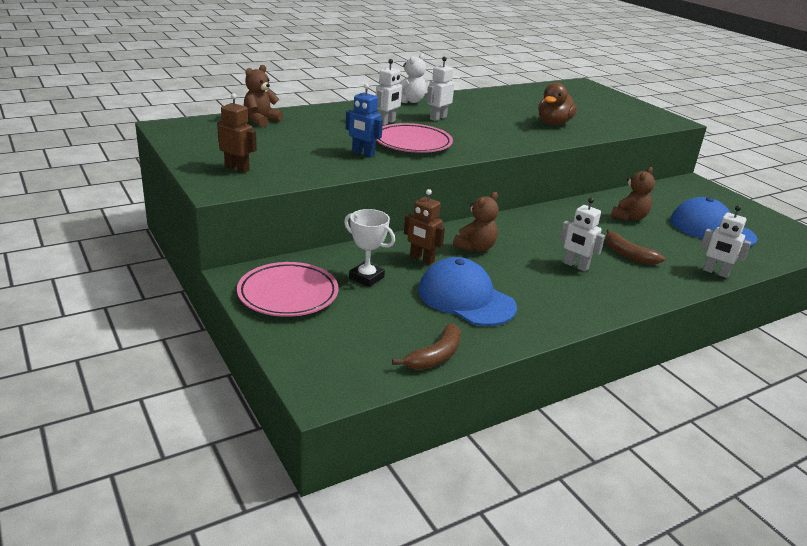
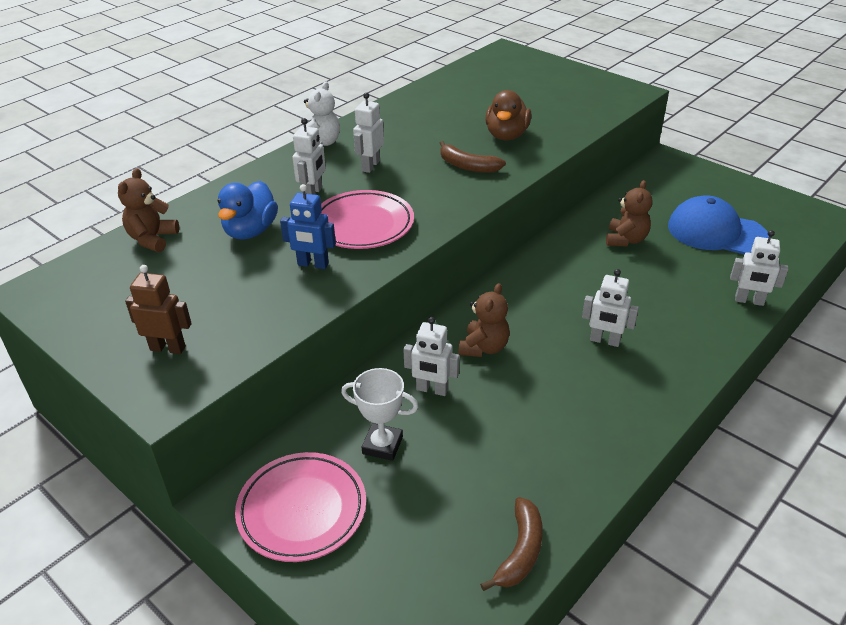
camera: 15 degrees left, 10 degrees up
(330, 130) = (250, 231): none -> blue duck
(421, 259) = (432, 390): brown robot -> white robot
(466, 298) = (511, 440): blue cap -> none
(628, 254) = (650, 302): brown banana -> brown banana (467, 166)

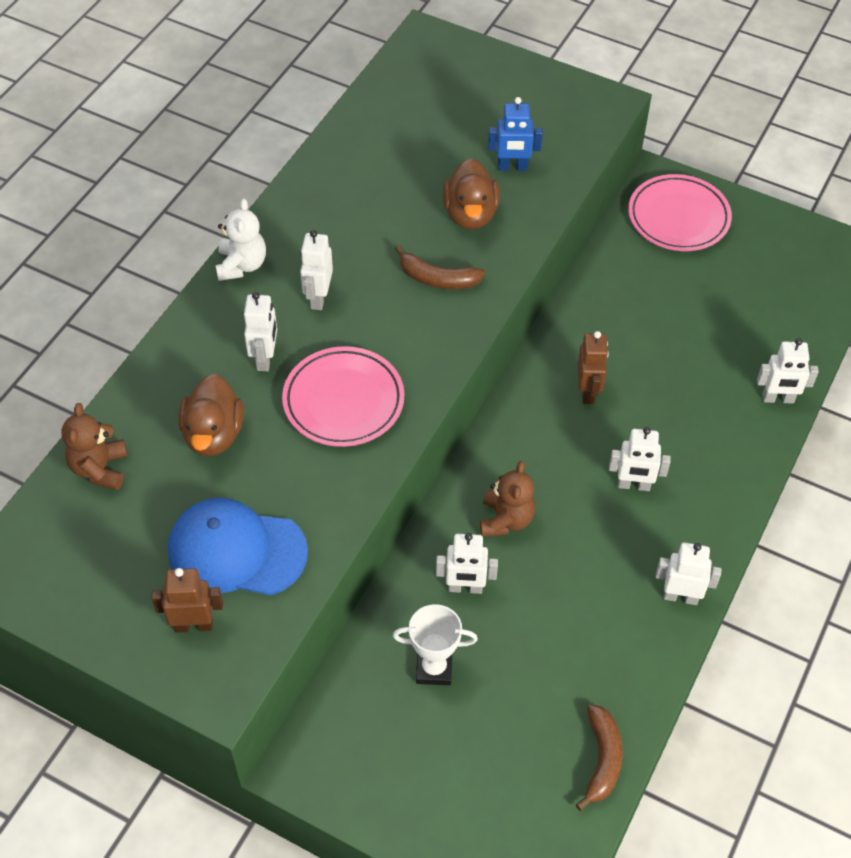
camera: 15 degrees left, 15 degrees up
(250, 231) = (213, 434): blue duck -> brown duck
(302, 510) = (377, 762): pink plate -> pink plate (678, 217)
(313, 264) = (307, 474): blue robot -> blue robot (512, 167)
(580, 274) = (588, 391): none -> brown robot
(625, 240) = (630, 328): brown teddy bear -> none
(631, 429) = (680, 596): none -> white robot
(716, 232) = (730, 297): blue cap -> blue cap (236, 551)

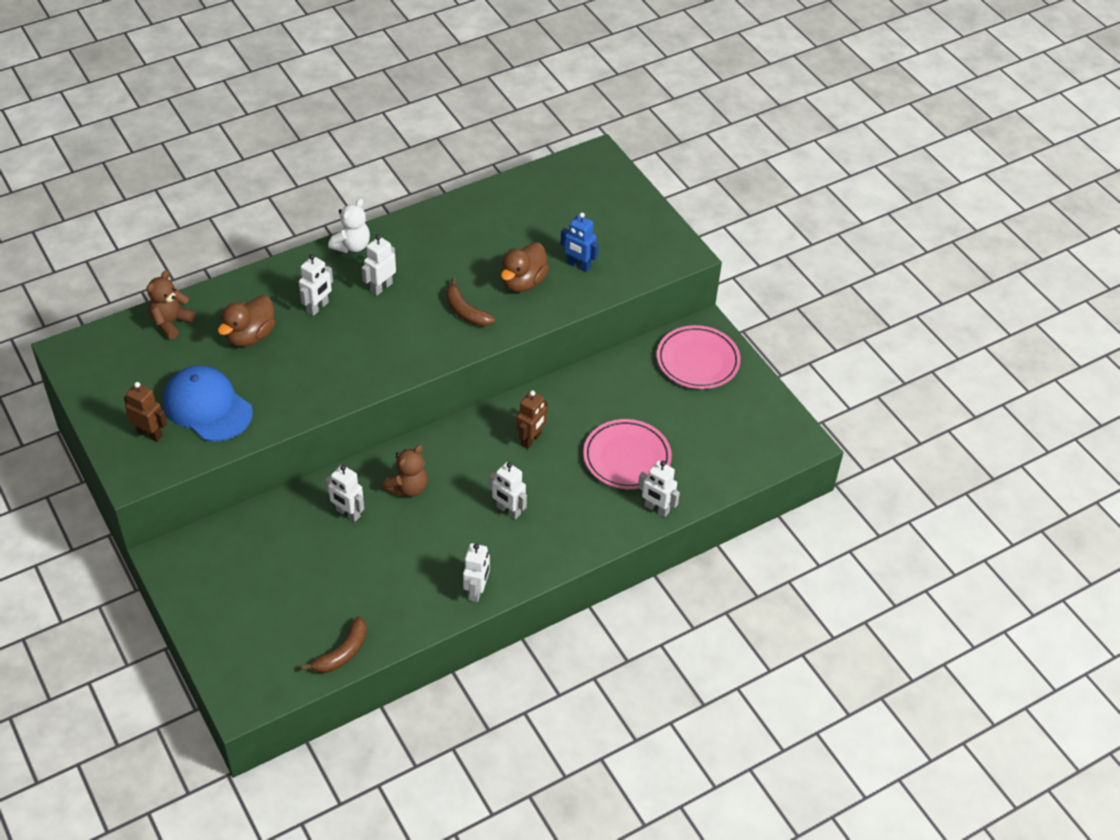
camera: 30 degrees right, 5 degrees down
(343, 401) = (342, 355): pink plate -> pink plate (627, 458)
(434, 668) = (289, 548): white trophy -> none
(680, 596) = (477, 591): white robot -> white robot turned 60 degrees clockwise

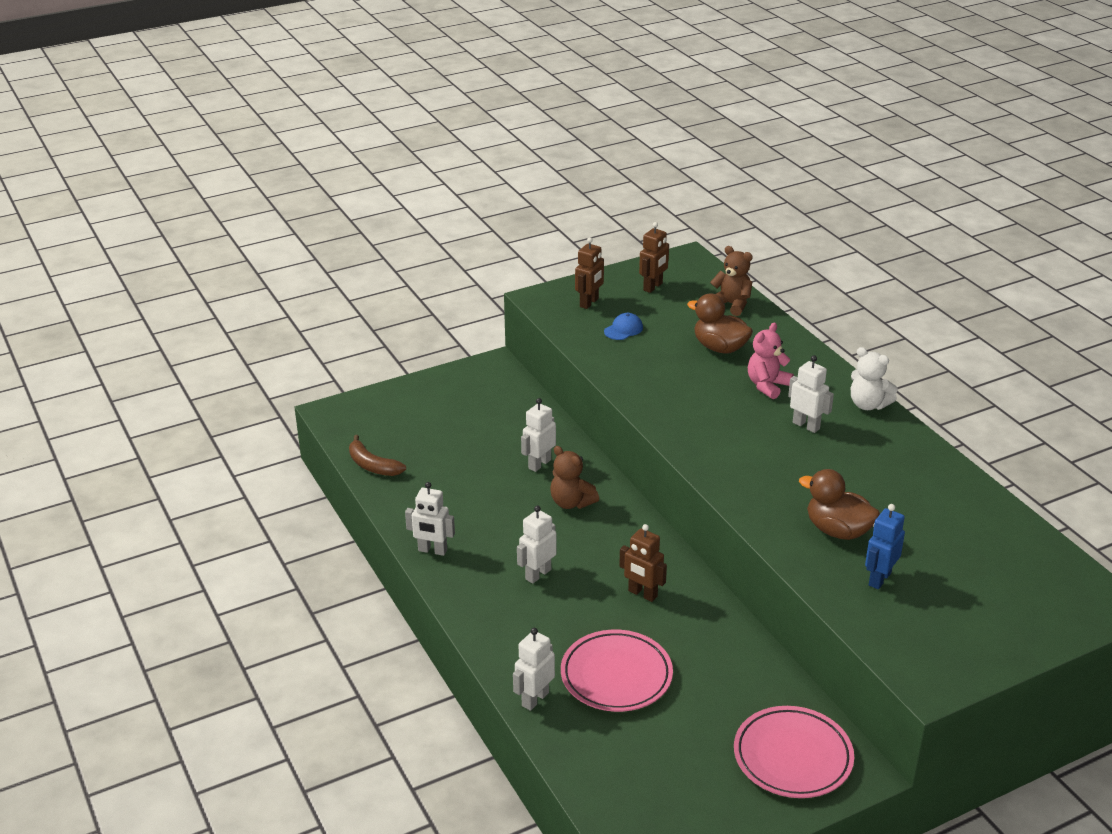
camera: 95 degrees right, 15 degrees down
(125, 381) = (653, 287): none -> brown robot
(207, 407) = (623, 329): blue cap -> blue cap, size x0.45
(318, 307) = (767, 386): white robot -> pink teddy bear
(465, 311) = (779, 485): brown banana -> none

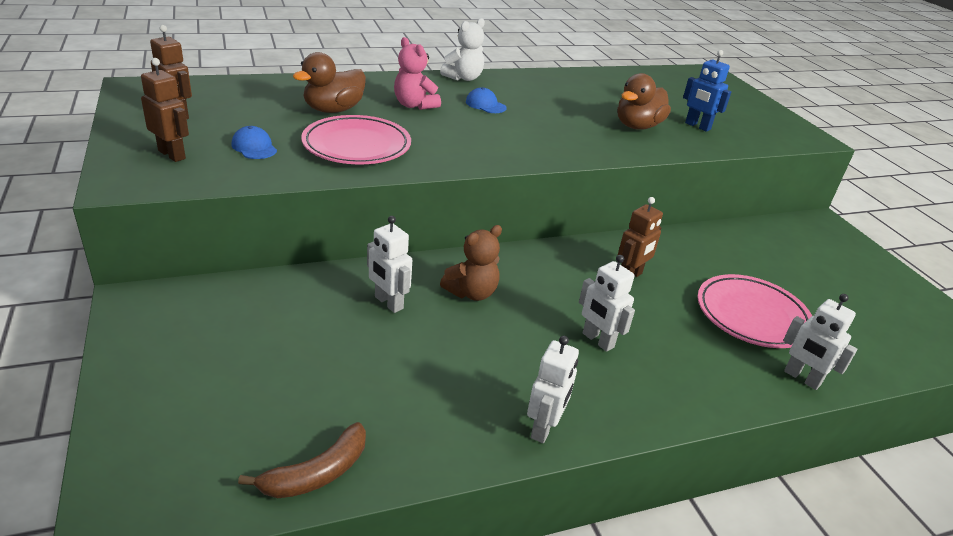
camera: 85 degrees left, 0 degrees up
(731, 304) = (256, 89): brown teddy bear -> none
(792, 757) = (821, 246): pink plate -> pink plate (357, 146)
(806, 425) = (485, 105): white robot -> blue cap

